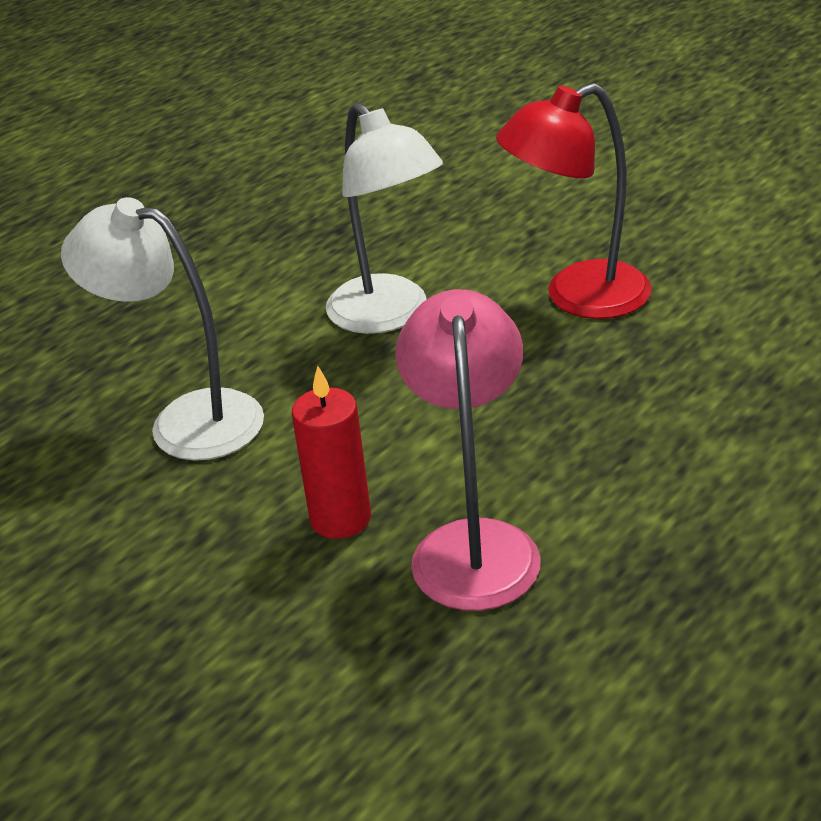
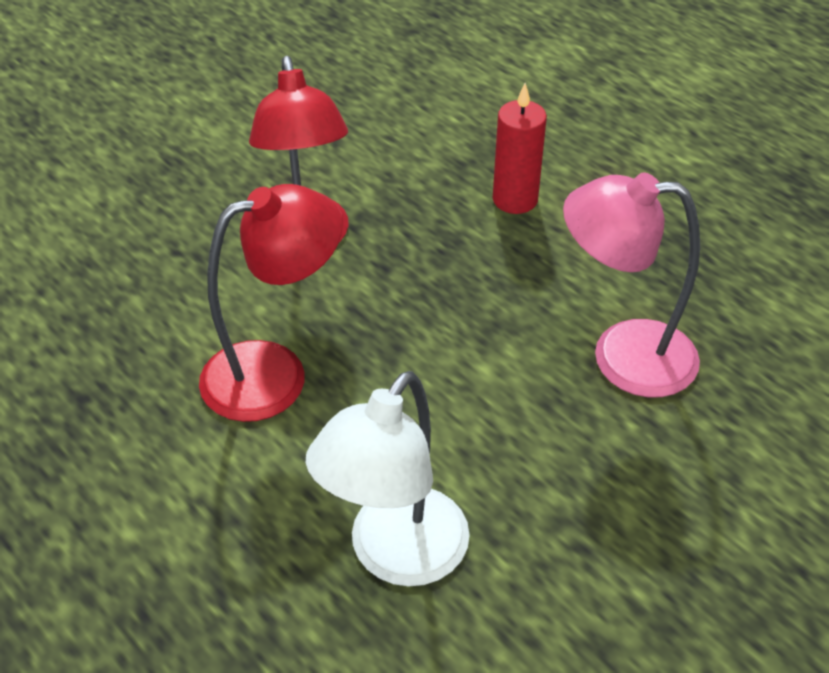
camera: 85 degrees left, 10 degrees up
(340, 518) = (576, 439): red candle -> red candle (515, 199)
(389, 316) = (275, 373): white lamp -> red lamp

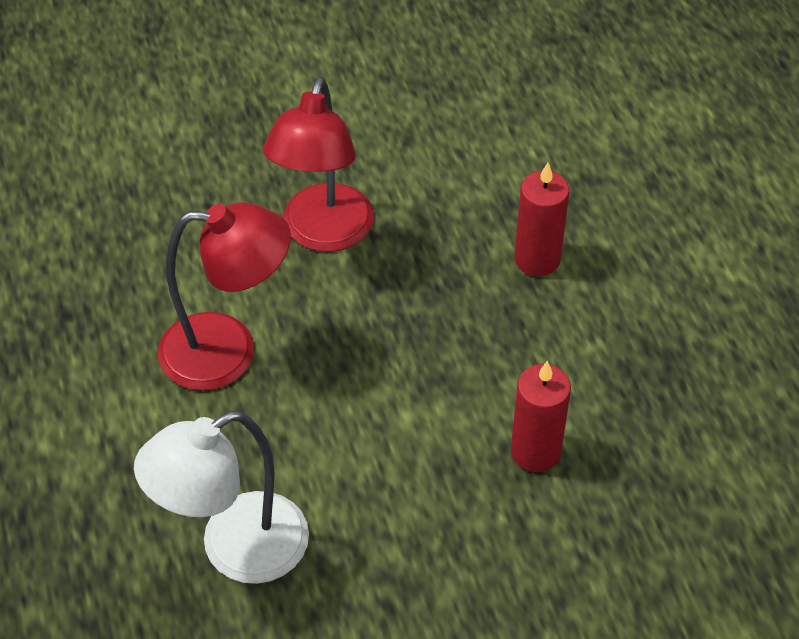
camera: 25 degrees right, 5 degrees up
(622, 356) = (535, 451): pink lamp -> red candle

